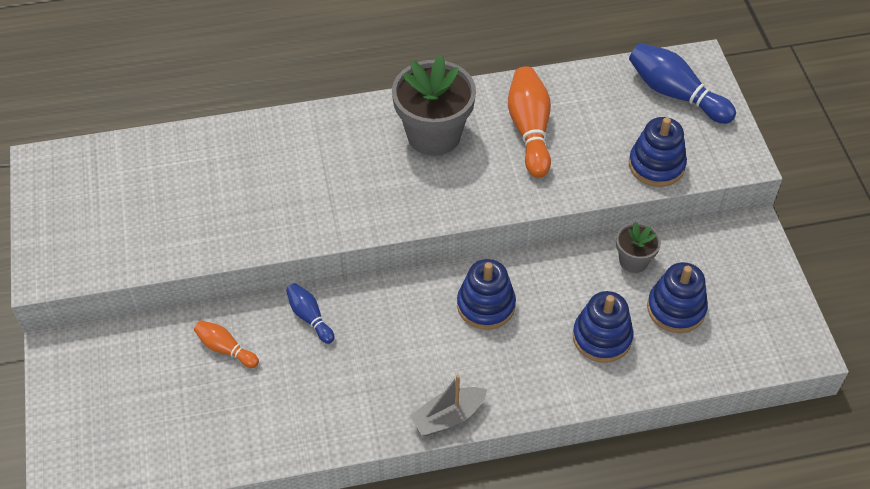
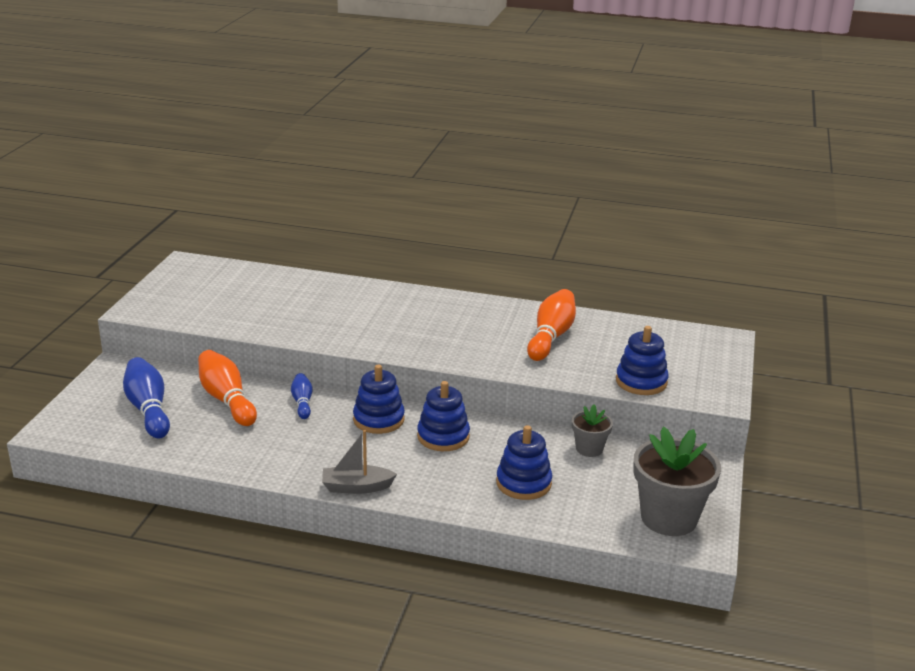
camera: 25 degrees right, 25 degrees down
(225, 349) = (227, 400): orange bowling pin -> orange bowling pin, size x1.80
(434, 135) = (472, 320): grey flower pot -> grey flower pot (669, 518)
(675, 94) = (692, 349): blue bowling pin -> blue bowling pin (148, 409)
(676, 308) = (603, 486): blue stacking toy -> blue stacking toy (378, 419)

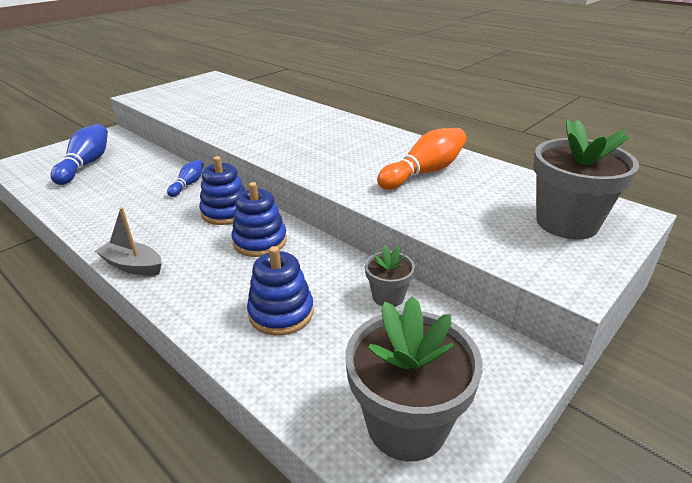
camera: 30 degrees right, 5 degrees up
(227, 400) = (142, 170): orange bowling pin -> none
(641, 382) = (481, 236): blue stacking toy -> none
(689, 356) = (567, 223): none -> grey flower pot

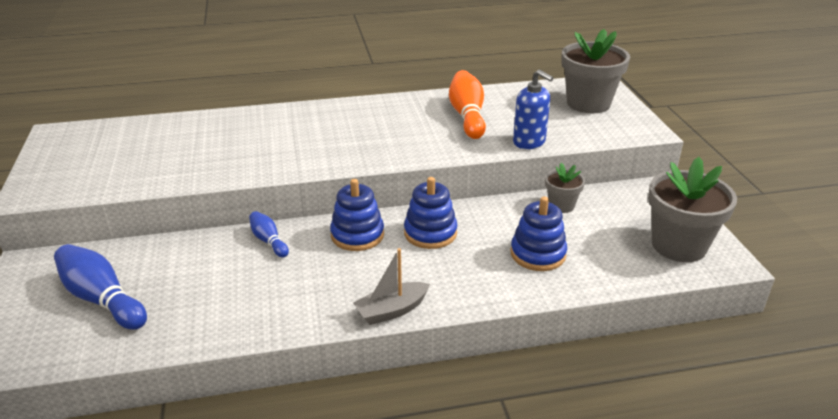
camera: 55 degrees left, 0 degrees up
(422, 217) = (529, 142): none -> blue soap dispenser

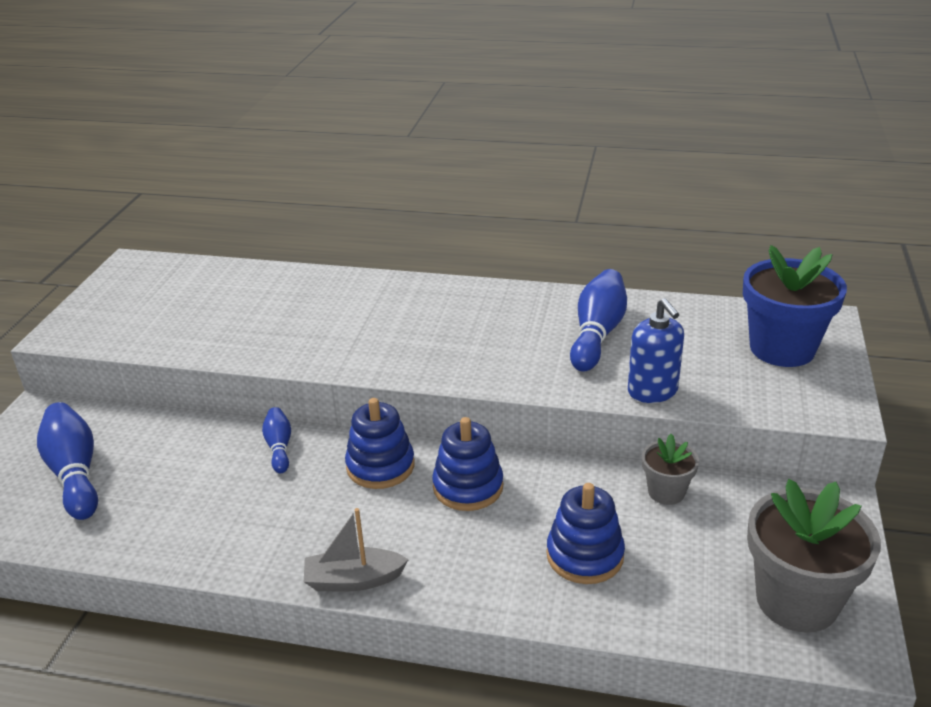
camera: 25 degrees right, 0 degrees up
(467, 116) = (597, 334): orange bowling pin -> blue bowling pin
(588, 103) = (782, 348): grey flower pot -> blue flower pot

